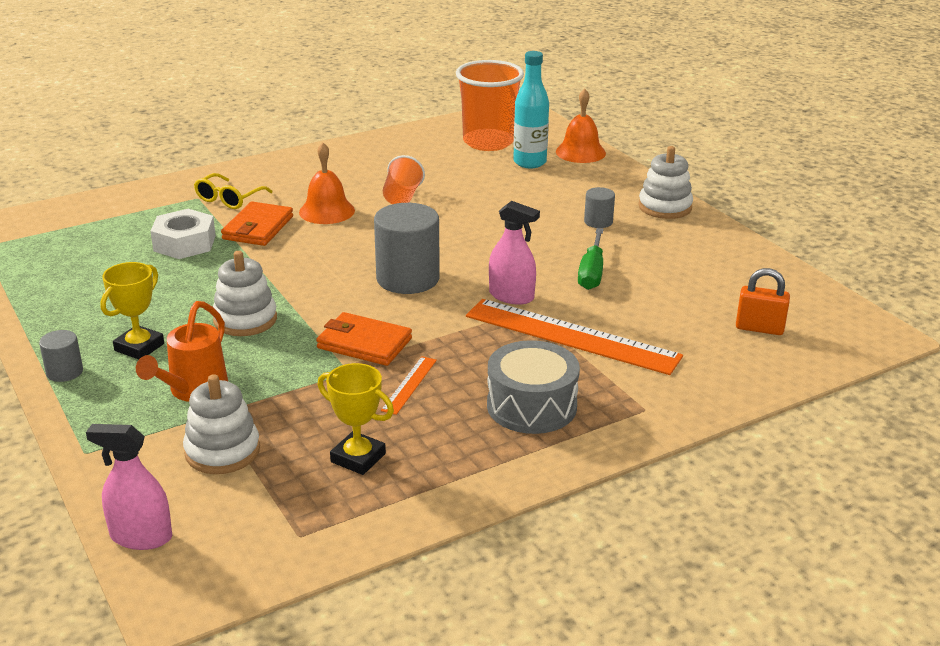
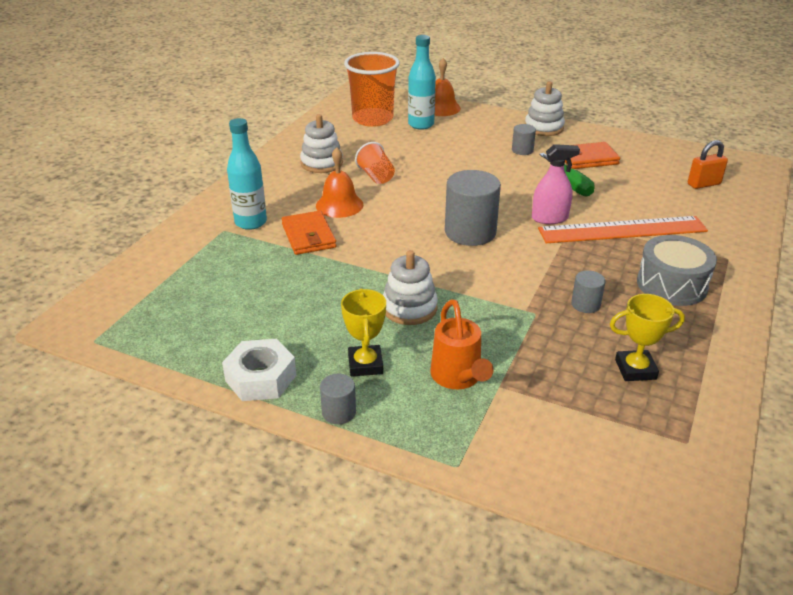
camera: 35 degrees left, 5 degrees up
(141, 536) = (598, 505): pink spray bottle -> none
(184, 243) = (270, 269): white nut -> white nut (260, 378)
(222, 451) = (548, 411): white stacking toy -> white stacking toy (322, 163)
(229, 199) = (251, 222): yellow glasses -> turquoise bottle
(364, 343) = (514, 289): orange wallet -> orange wallet (587, 159)
(409, 385) = (585, 304): orange ruler -> grey cylinder

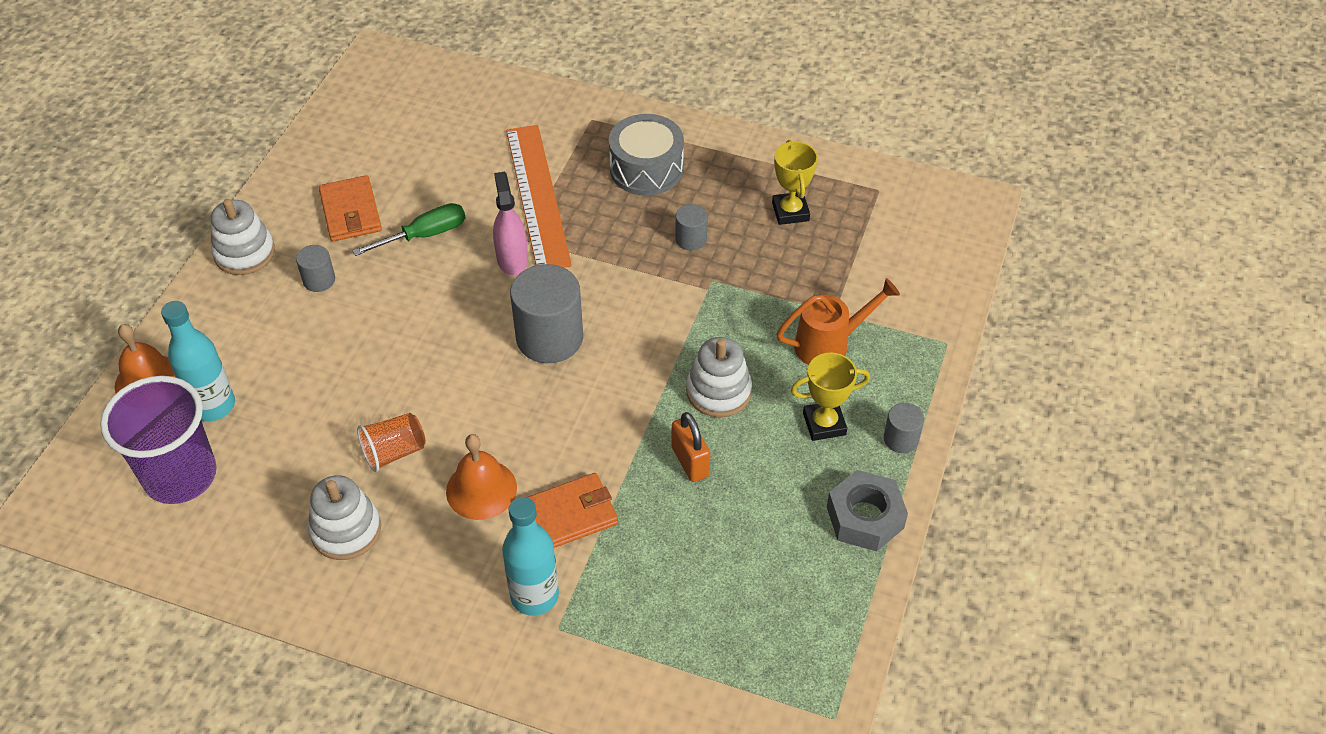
camera: 95 degrees left, 15 degrees up
(260, 378) = (865, 517): white nut -> grey nut
(372, 119) = (180, 476): orange cup -> purple cup
(704, 184) = (425, 112): orange padlock -> orange padlock (690, 462)

